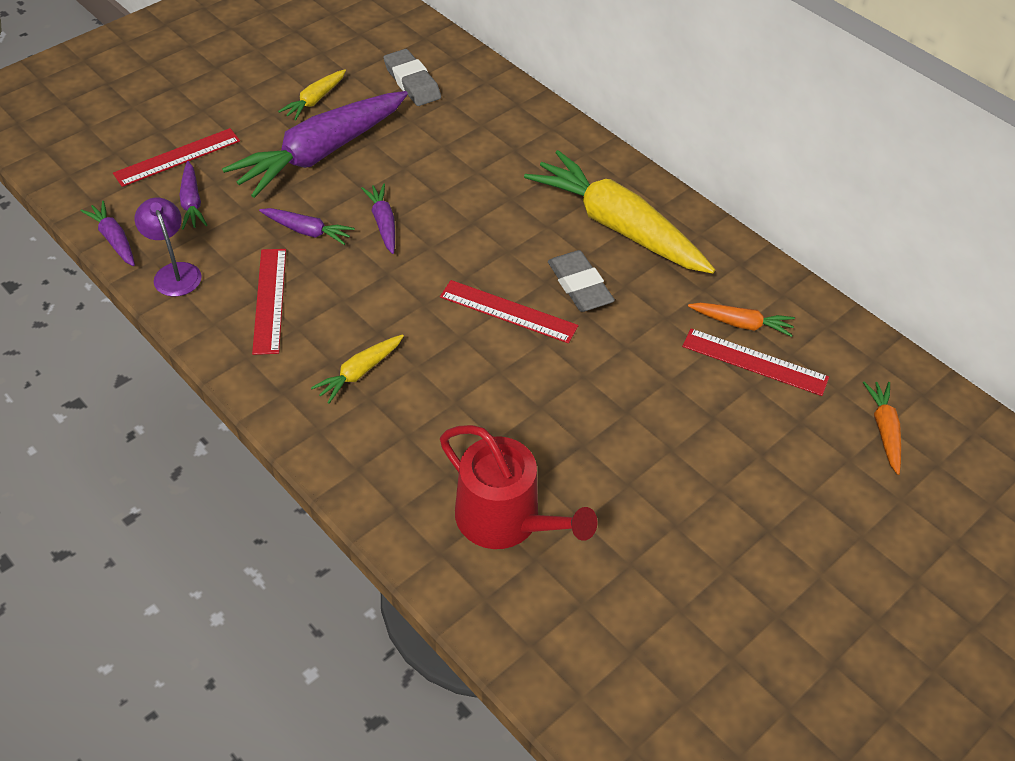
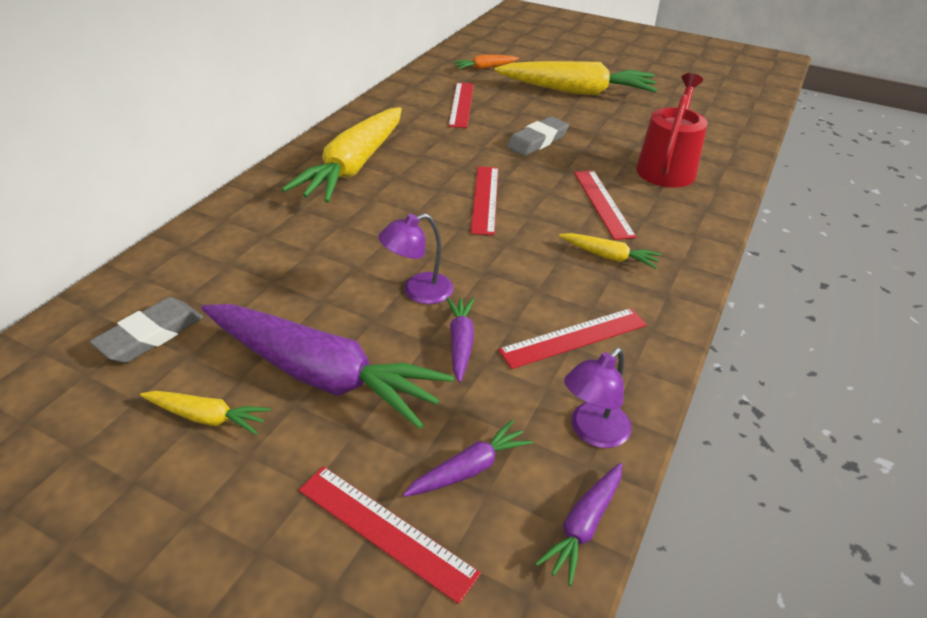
camera: 110 degrees left, 10 degrees down
(383, 223) = (418, 292): purple carrot -> purple lamp
(454, 411) = (602, 203): none -> red ruler
(579, 285) = (434, 173): grey eraser -> grey eraser (537, 141)
(741, 324) = (430, 111): orange carrot -> none
(771, 519) = (576, 91): none -> yellow carrot

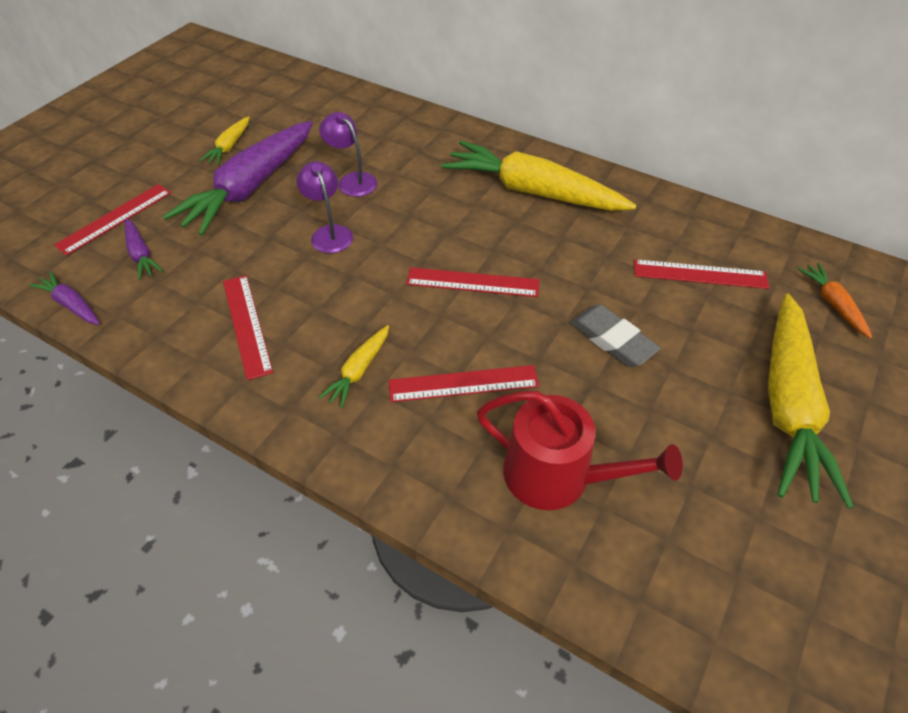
camera: 95 degrees right, 10 degrees up
(151, 335) = (310, 117): grey eraser -> none
(460, 342) = (261, 255): purple carrot -> none
(592, 432) = (143, 321): purple lamp -> purple lamp (352, 180)

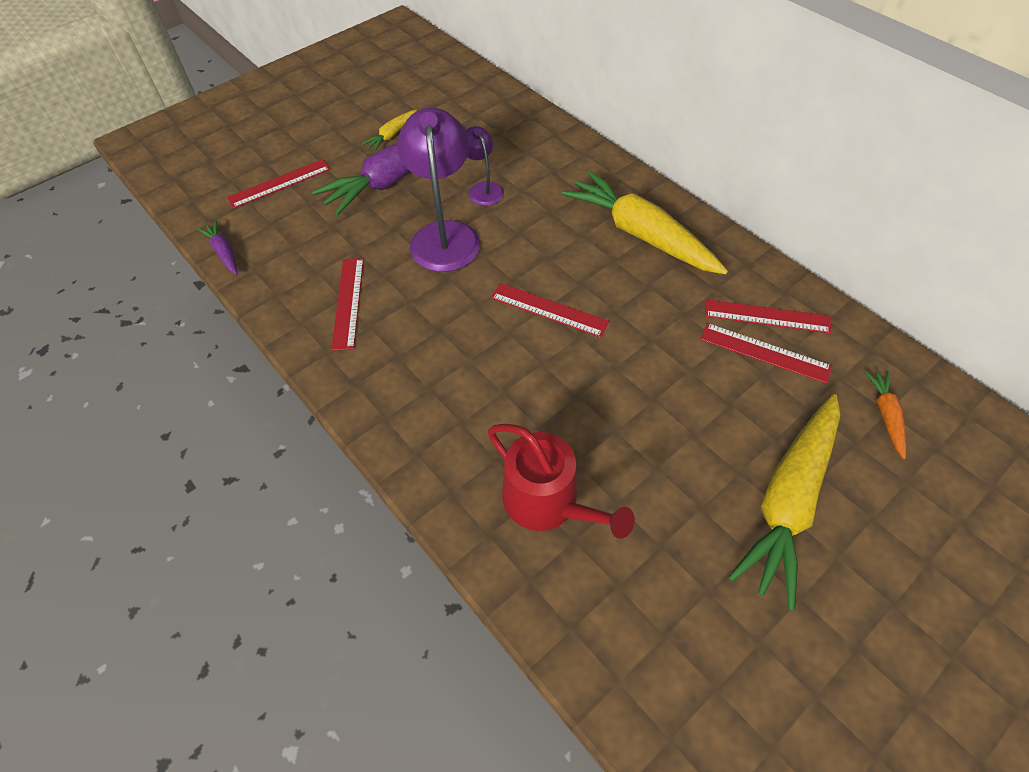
camera: 20 degrees right, 5 degrees up
(141, 254) = (289, 220): purple carrot -> none
(329, 233) = (444, 235): purple lamp -> purple lamp, size x1.87
(359, 371) = (421, 365): yellow carrot -> none
(463, 383) = (503, 399): red ruler -> red ruler (766, 316)
(612, 340) = (651, 394): grey eraser -> none

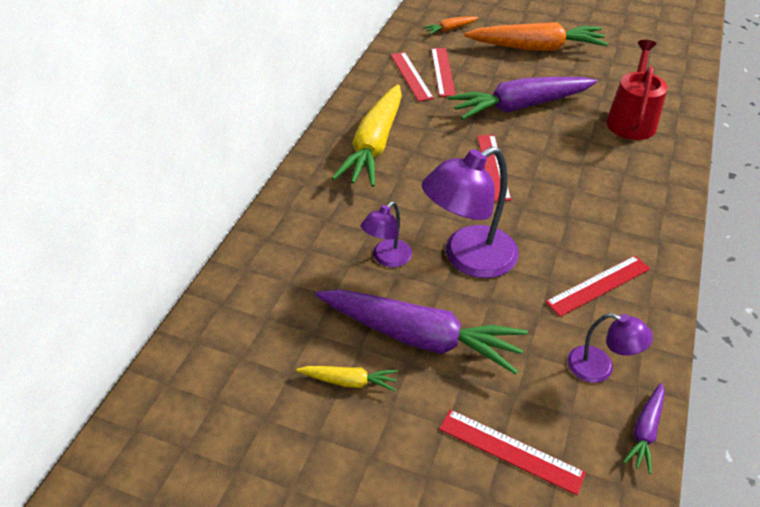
camera: 120 degrees left, 10 degrees down
(284, 257) = (600, 368): none -> purple lamp
(644, 393) = (520, 106): none -> purple carrot
(788, 501) = (536, 48): yellow carrot -> orange carrot

